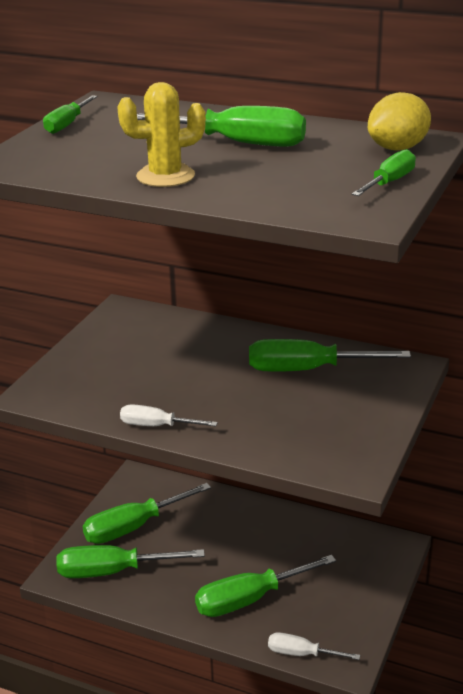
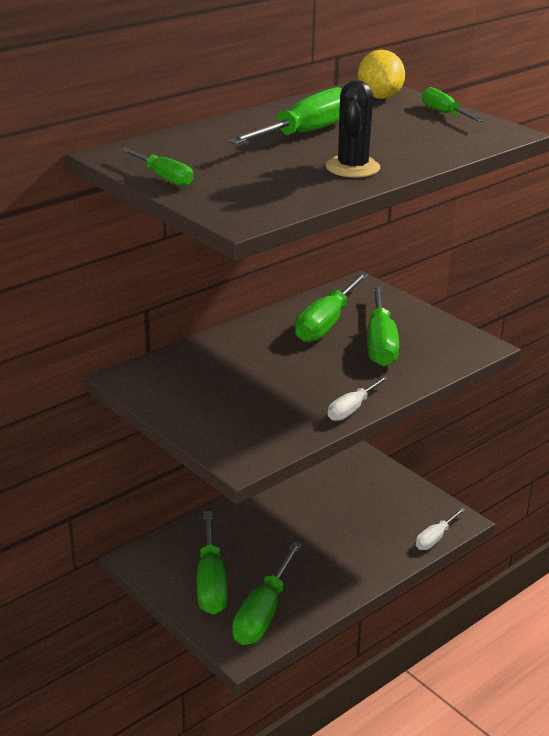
camera: 65 degrees left, 0 degrees up
(165, 176) = (352, 168): yellow cactus -> black cactus
(250, 599) = (357, 543): green screwdriver -> green screwdriver (380, 343)

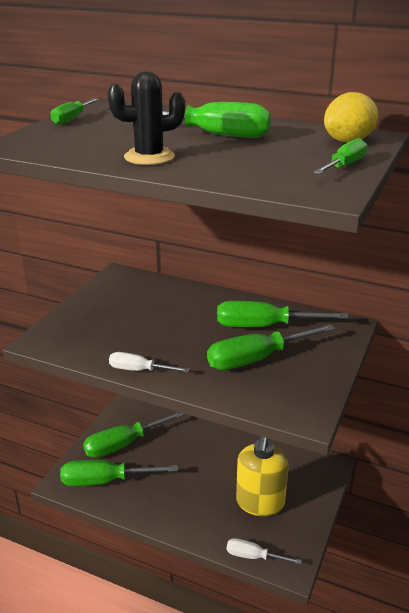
camera: 65 degrees right, 0 degrees up
(371, 511) = (260, 503): none -> yellow soap dispenser

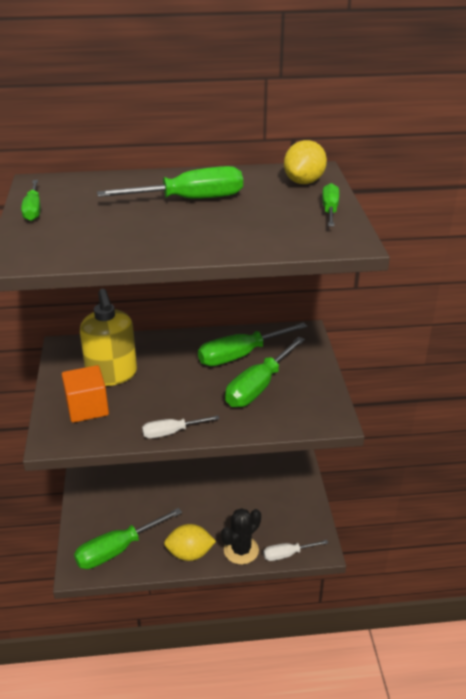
camera: 30 degrees left, 5 degrees up
(89, 326) = (87, 408): none -> orange cube
(124, 444) = (110, 510): green screwdriver -> none
(149, 157) = (169, 240): black cactus -> black cactus (241, 550)
(163, 512) = (190, 553): none -> yellow lemon
(260, 503) = (263, 510): yellow soap dispenser -> yellow soap dispenser (112, 375)

